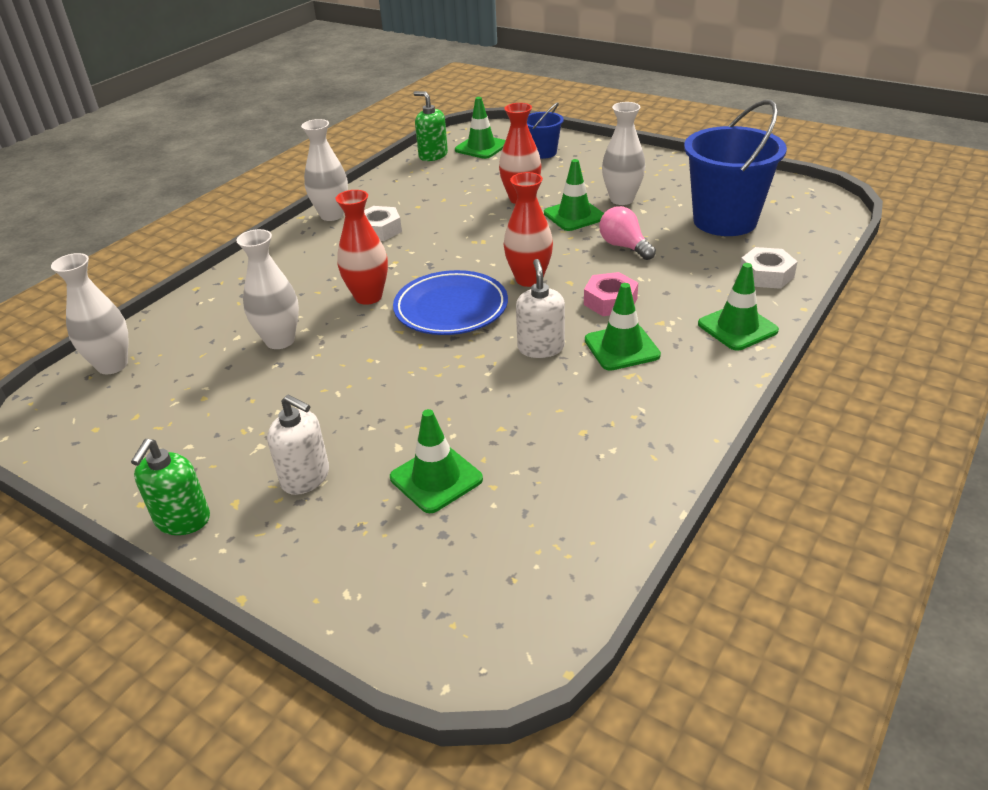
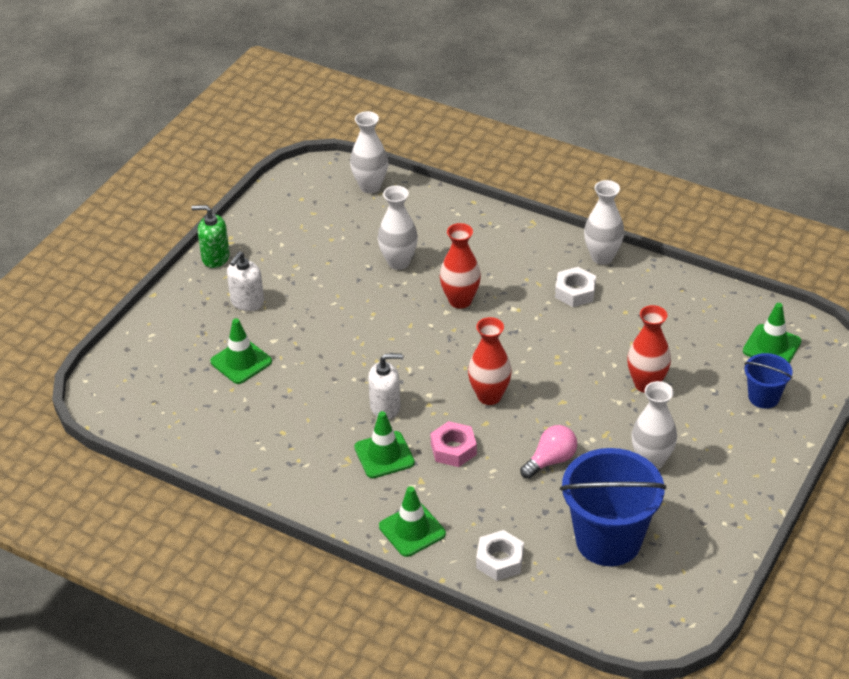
camera: 85 degrees right, 5 degrees up
(433, 155) = (745, 310): green soap dispenser -> none
(451, 308) = (442, 351): blue plate -> none
(574, 215) = (612, 425): green traffic cone -> none

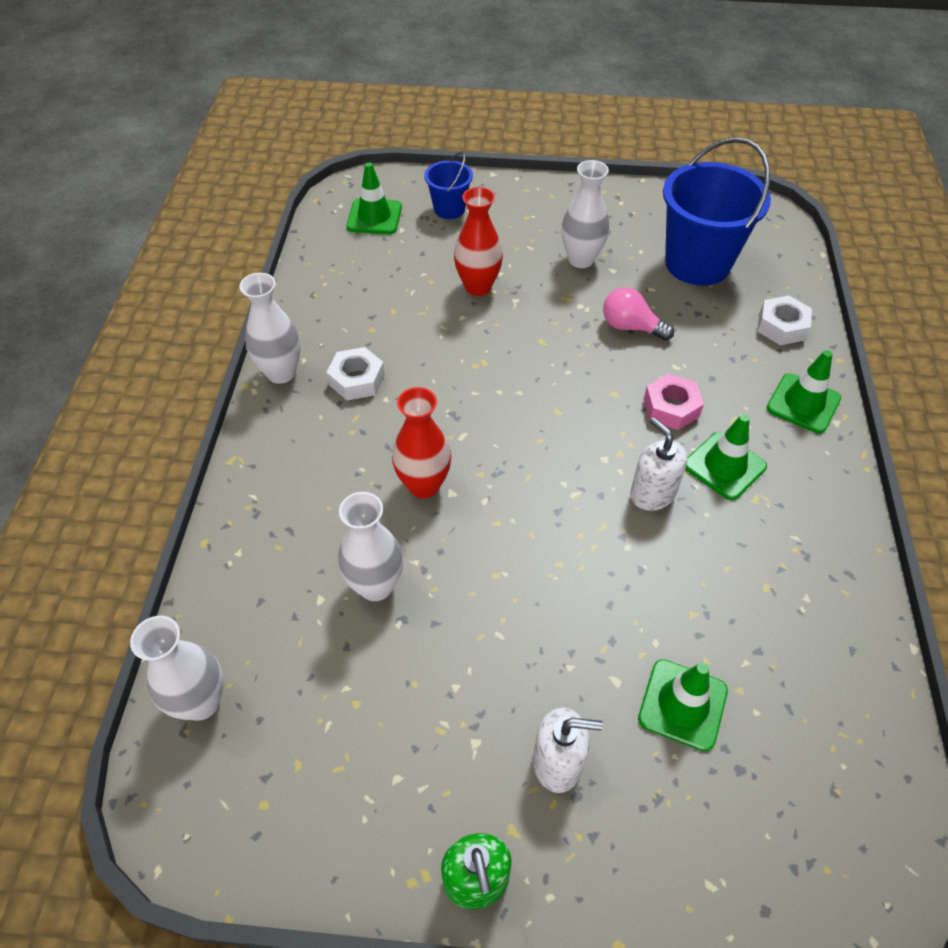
camera: 115 degrees left, 10 degrees up
(489, 396) = (572, 403): red vase -> none

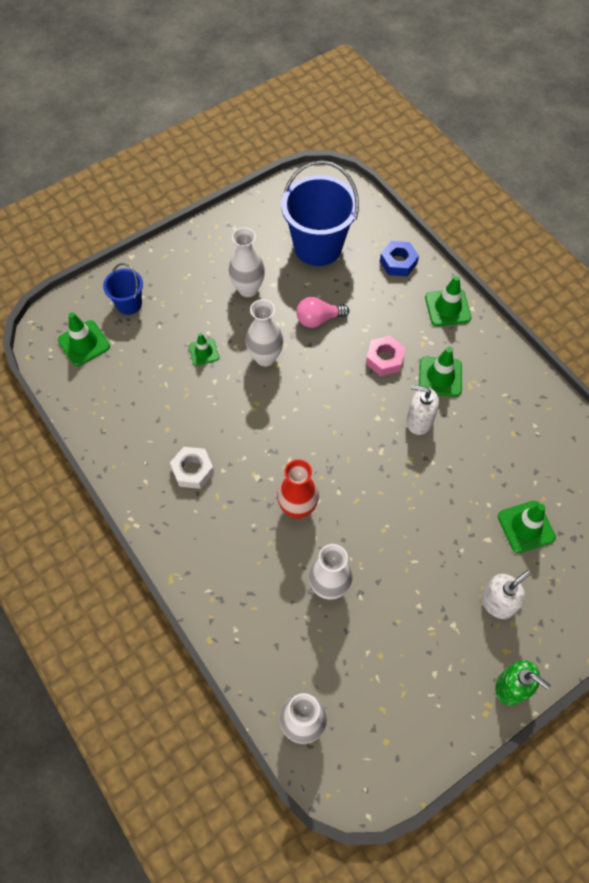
camera: 40 degrees left, 10 degrees up
(281, 373) = (140, 500): white vase -> white vase (265, 357)
(478, 287) = (203, 352): red vase -> green traffic cone
(781, 326) = (398, 262): white nut -> blue nut

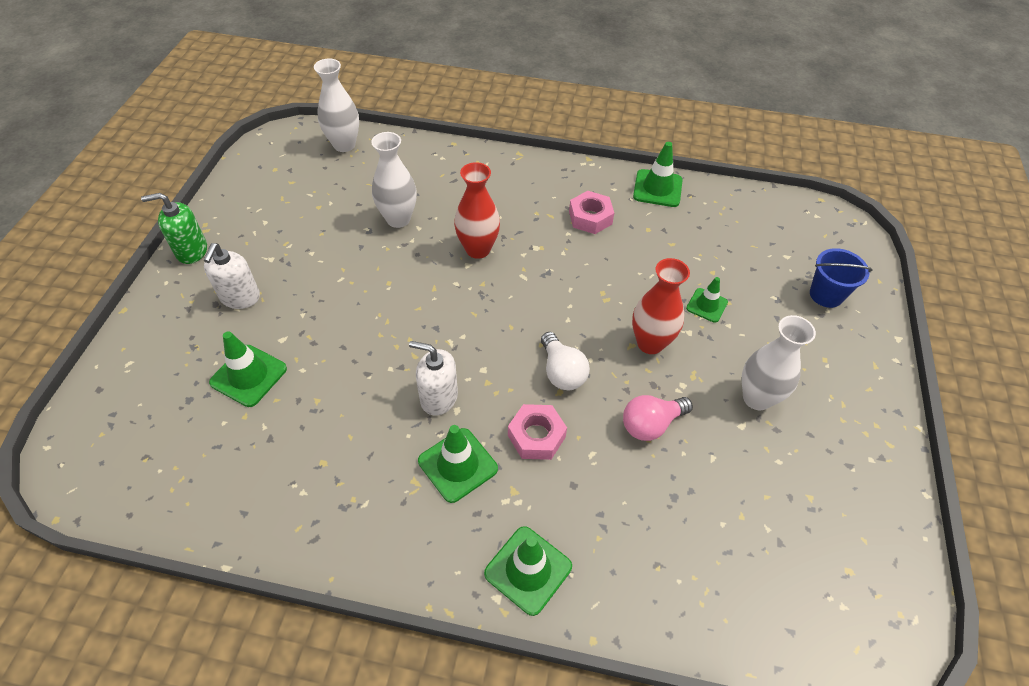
camera: 135 degrees right, 10 degrees down
(84, 343) = (803, 238): green traffic cone -> green traffic cone (657, 188)
(193, 470) = (590, 217): white nut -> pink nut
(265, 357) = (650, 343): white vase -> red vase
(318, 247) = (762, 519): blue bucket -> none
(318, 319) = (651, 424): pink light bulb -> pink light bulb turned 150 degrees counterclockwise
(334, 381) = (562, 372): none -> white light bulb
(398, 262) = (651, 587): blue nut -> none
(419, 421) = (438, 397): white soap dispenser -> white soap dispenser turned 135 degrees counterclockwise

